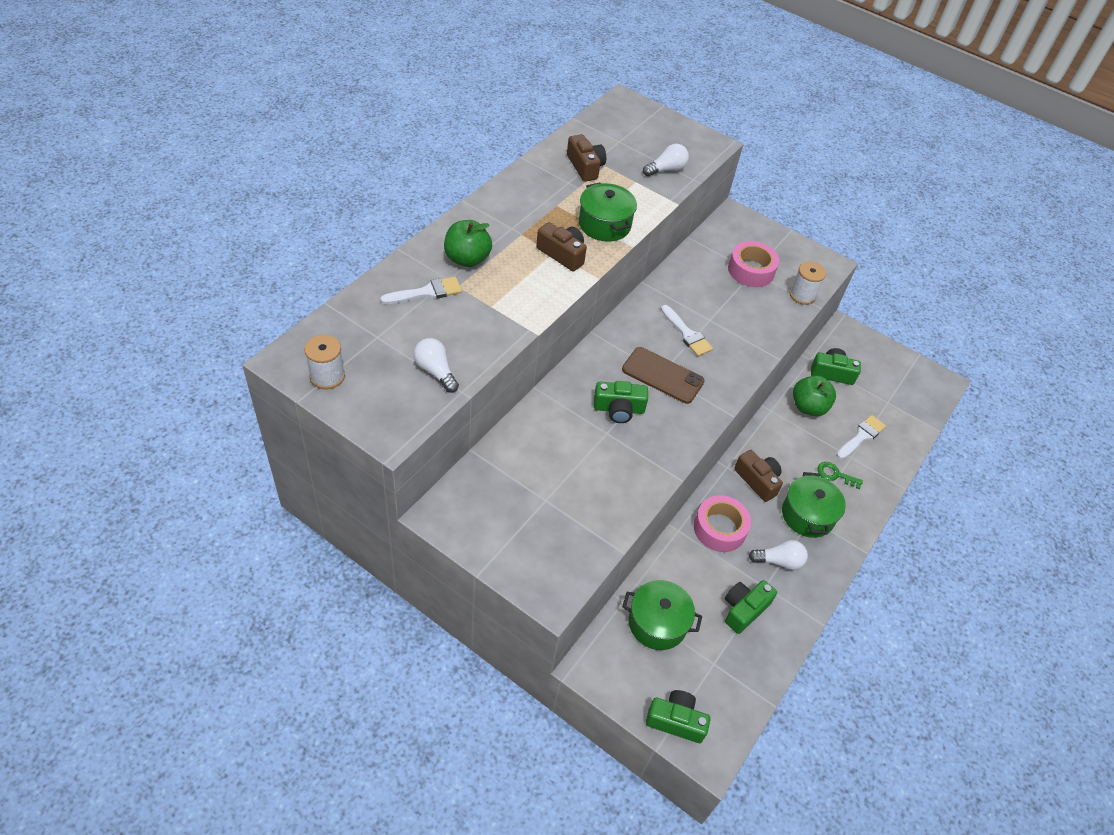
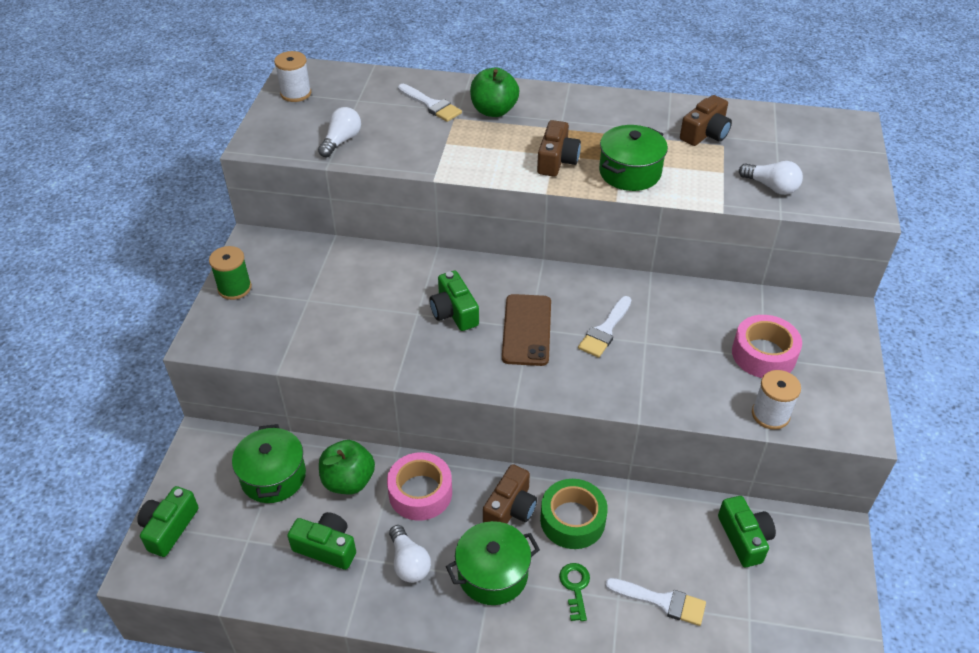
camera: 70 degrees right, 5 degrees down
(495, 550) = (234, 288): none -> green spool
(676, 721) = (169, 528): green camera -> green camera turned 150 degrees counterclockwise
(782, 451) = (572, 520): none -> green tape
(808, 407) = (664, 528): green apple -> green apple (348, 481)

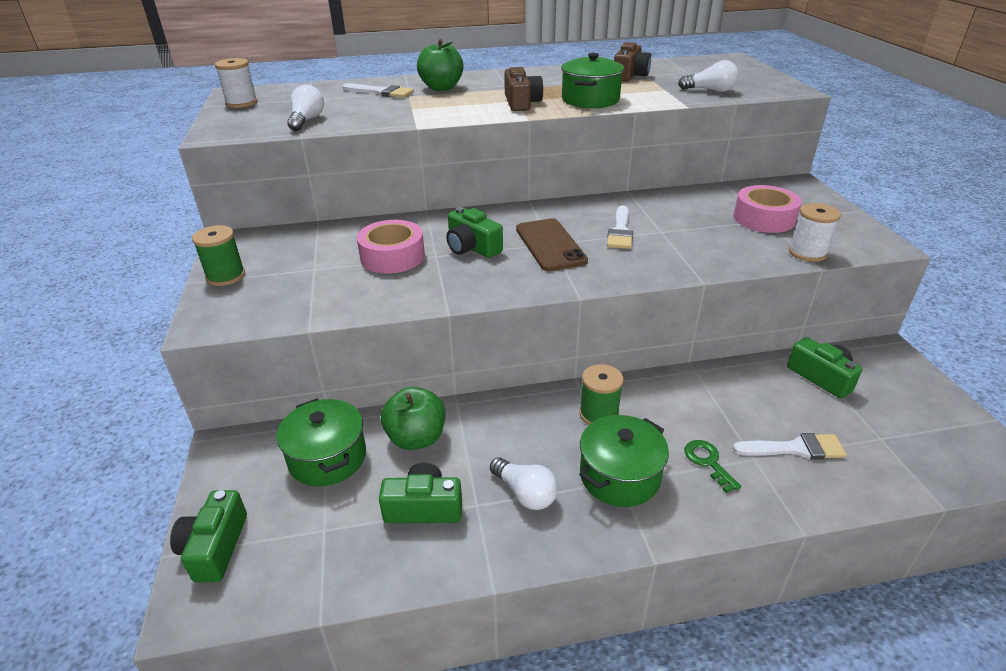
camera: 20 degrees left, 10 degrees down
(420, 492) = (499, 427): pink tape -> pink tape (392, 256)
(510, 508) = (599, 414): brown camera -> green spool
(572, 520) = (664, 407): green tape -> none

